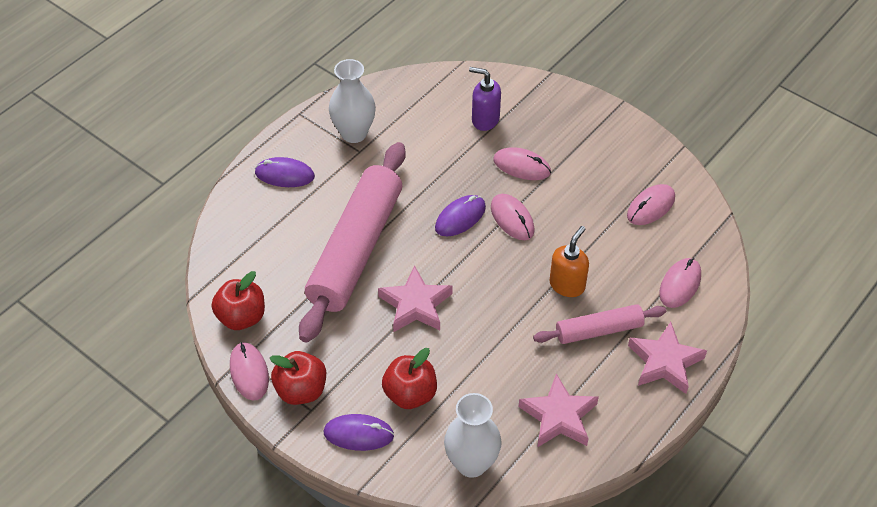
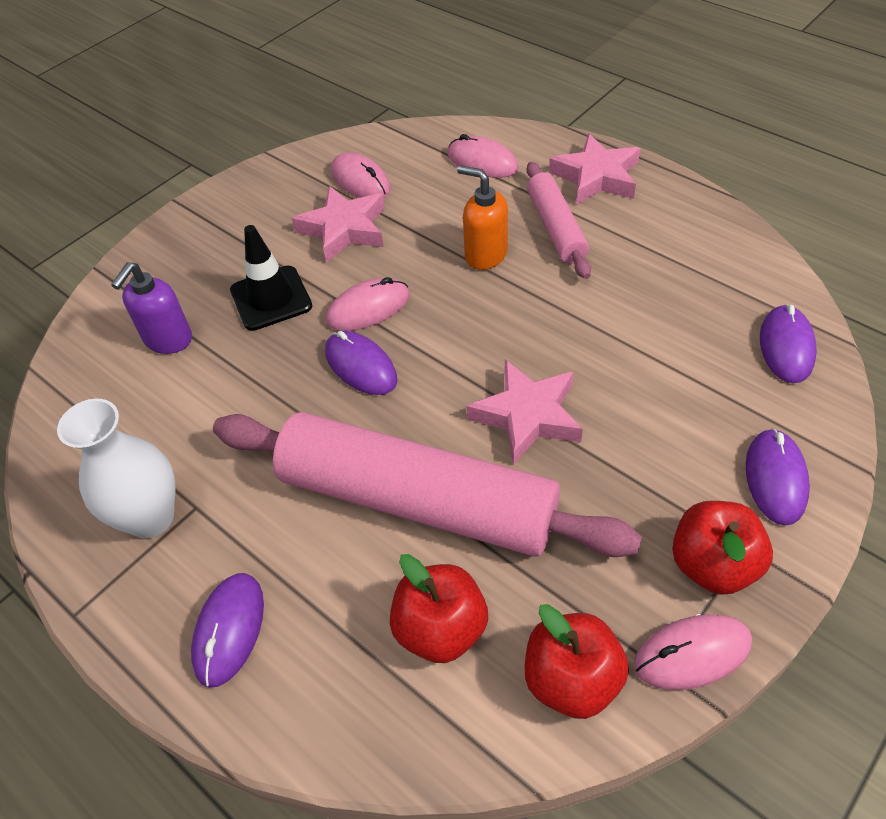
camera: 85 degrees left, 0 degrees up
(410, 394) = (690, 417): red apple -> red apple (440, 629)
(471, 463) = (786, 347): white vase -> purple mouse
(522, 166) = (271, 298): pink mouse -> black traffic cone
(558, 416) = (692, 264): pink star -> pink star (344, 229)

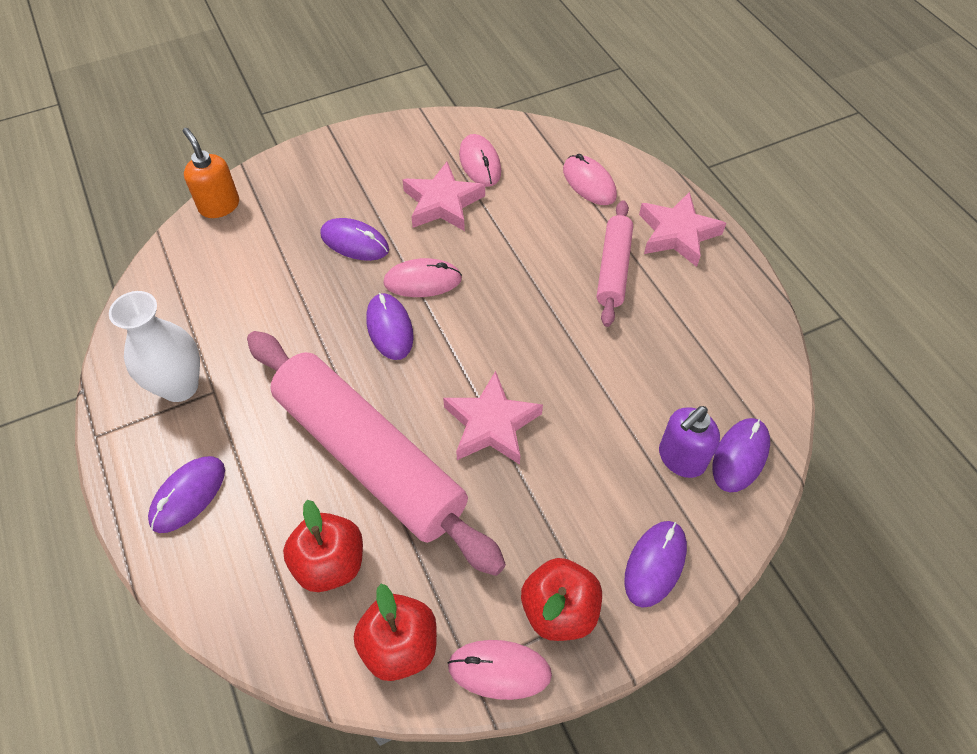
camera: 20 degrees right, 5 degrees up
(168, 340) = (262, 247): purple soap dispenser -> purple soap dispenser (681, 458)
(271, 298) = (354, 242): black traffic cone -> purple mouse
(485, 255) = (541, 270): orange soap dispenser -> orange soap dispenser (219, 206)

